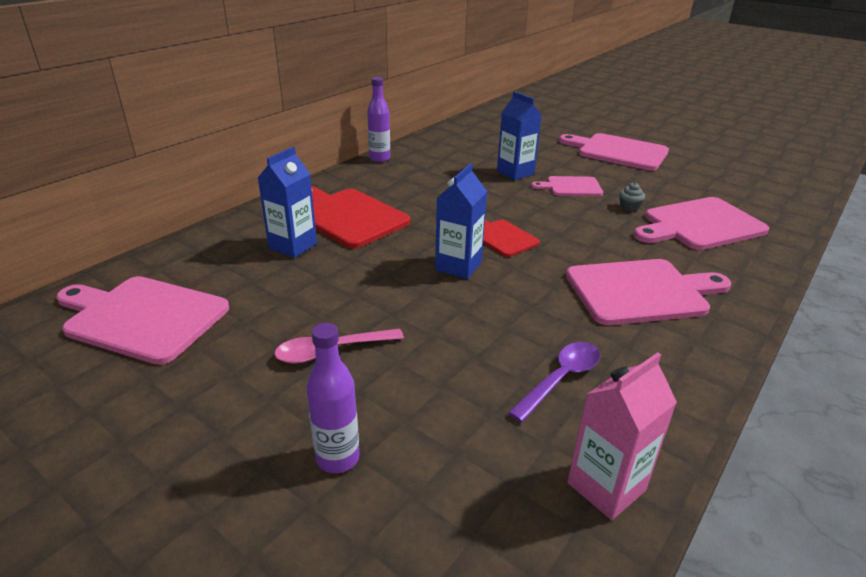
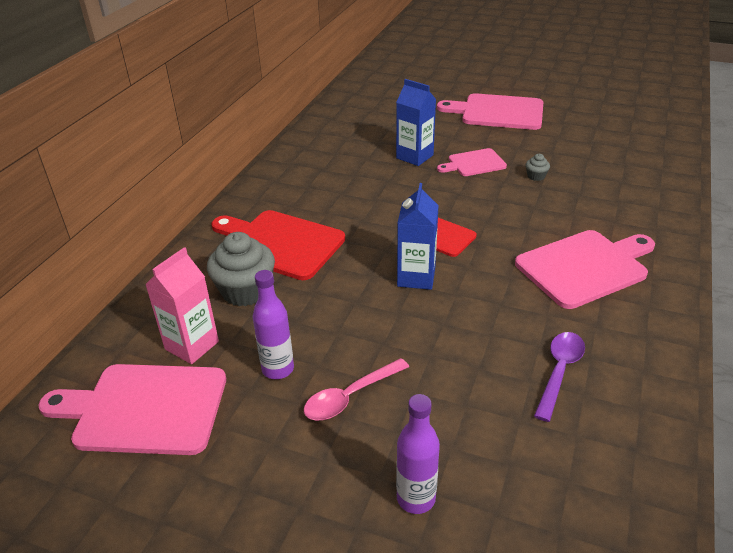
camera: 15 degrees left, 5 degrees up
(293, 246) = (245, 291): blue carton -> grey cupcake
(379, 159) = (272, 165): purple bottle -> purple bottle (278, 369)
(606, 487) = (637, 460): pink carton -> pink carton (192, 345)
(700, 225) = (604, 184): pink cutting board -> none

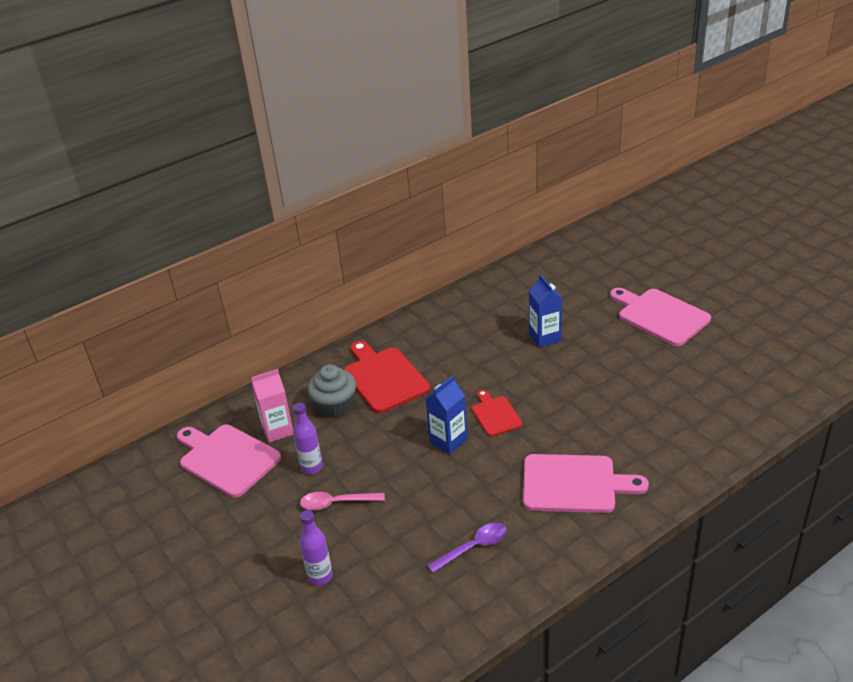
camera: 35 degrees right, 0 degrees up
(474, 163) = (585, 361): pink cutting board -> none
(536, 176) = (623, 392): grey cupcake -> none

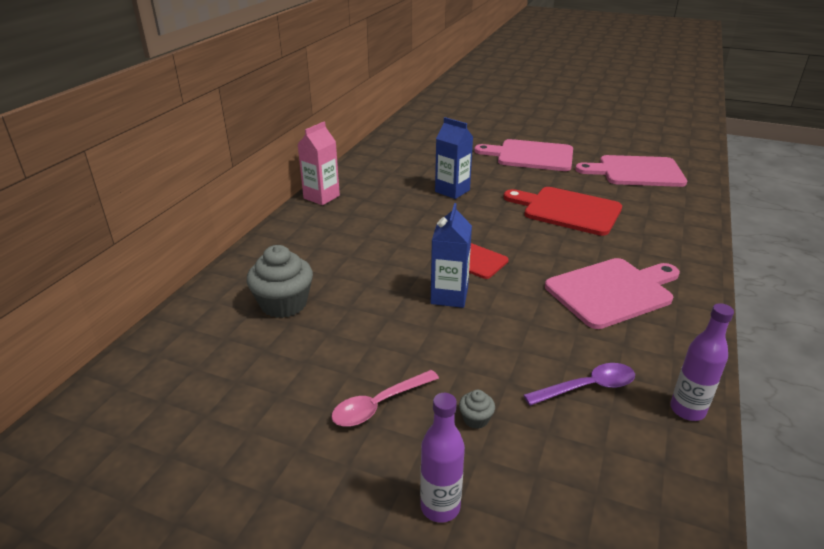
camera: 35 degrees left, 5 degrees down
(227, 459) = (173, 411): pink cutting board -> pink cutting board (636, 172)
(277, 430) = (227, 352): pink carton -> pink carton (321, 197)
(311, 467) = (309, 377): purple bottle -> purple bottle (687, 410)
(383, 378) = (320, 263): red cutting board -> red cutting board (567, 210)
(384, 536) = (475, 419): none -> grey cupcake
(473, 547) = (587, 387): purple spoon -> purple spoon turned 45 degrees clockwise

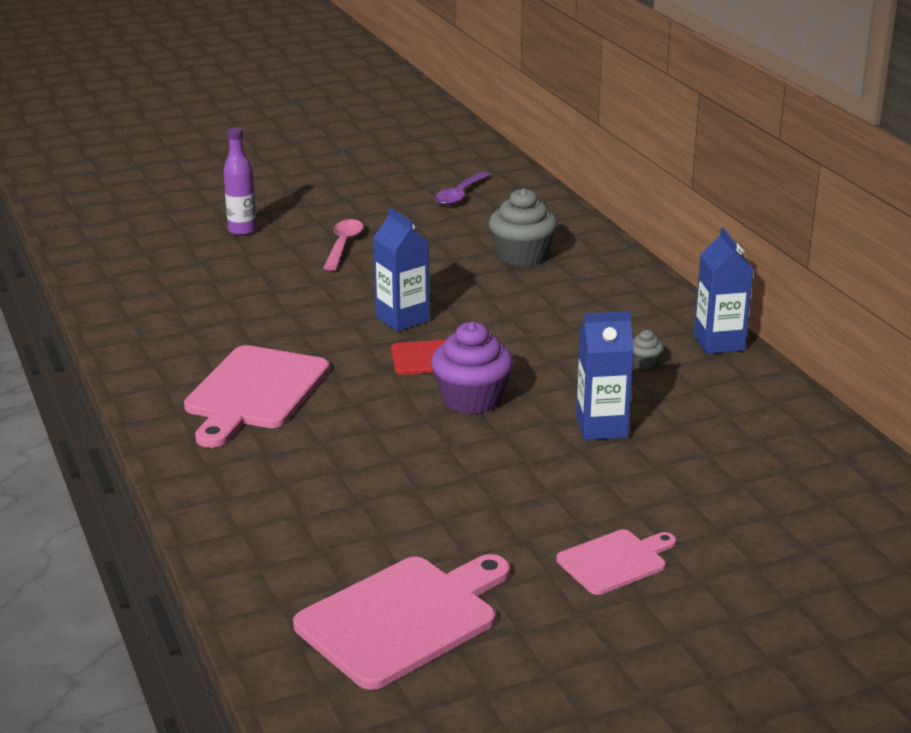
camera: 135 degrees right, 5 degrees down
(321, 197) = (719, 343): pink carton -> blue carton
(475, 419) = (269, 265): grey cupcake -> grey cupcake (644, 363)
(489, 228) = (471, 399): none -> purple cupcake
(531, 156) = (615, 561): pink cutting board -> pink cutting board, size x0.57
(567, 210) = (416, 473): red cutting board -> none
(587, 387) = (208, 312): purple spoon -> purple spoon (460, 195)
(687, 410) = (118, 331): purple bottle -> none

